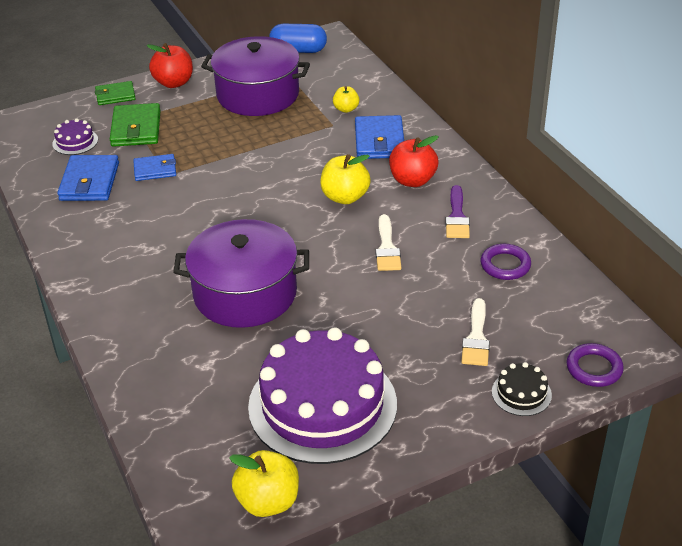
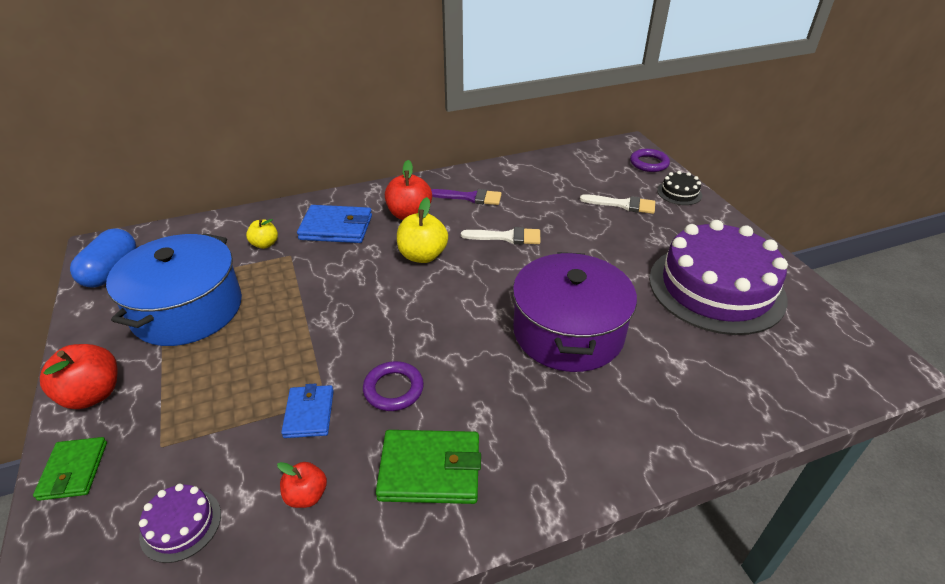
camera: 85 degrees left, 0 degrees up
(89, 182) = (306, 495): blue wallet -> red apple
(136, 128) = (191, 439): green wallet -> green wallet (430, 469)
(258, 94) = (187, 309): purple pot -> blue pot
(268, 501) = (839, 326): yellow apple -> none
(505, 265) = (537, 183): purple ring -> purple ring (393, 389)

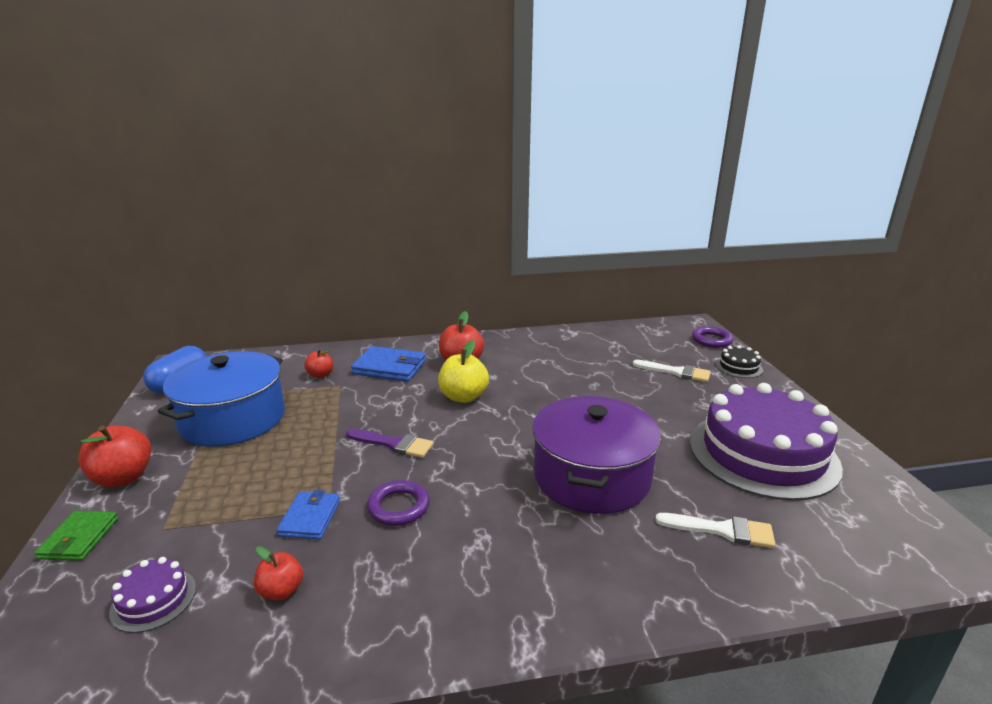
camera: 10 degrees right, 15 degrees down
(265, 244) = (320, 375): yellow apple -> red apple
(430, 469) = (412, 585): green wallet -> none
(470, 197) = (524, 354): purple brush -> purple brush (394, 444)
(507, 237) = (550, 389): white brush -> white brush (722, 530)

